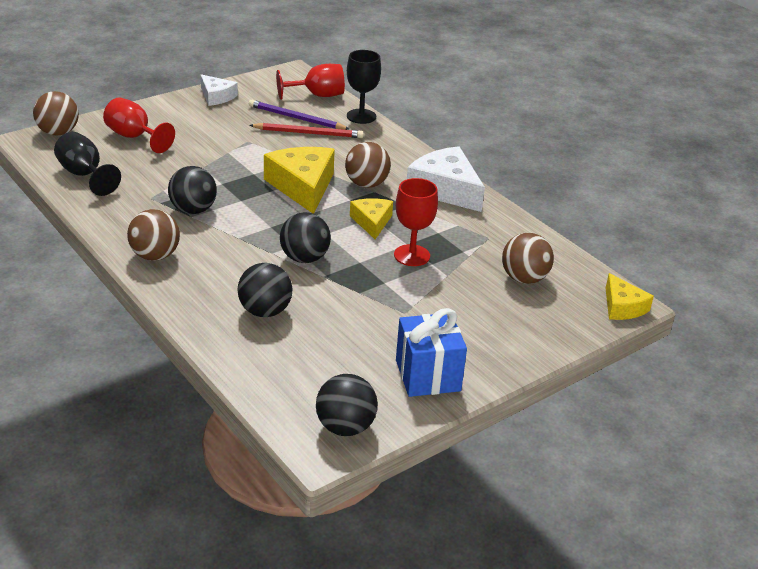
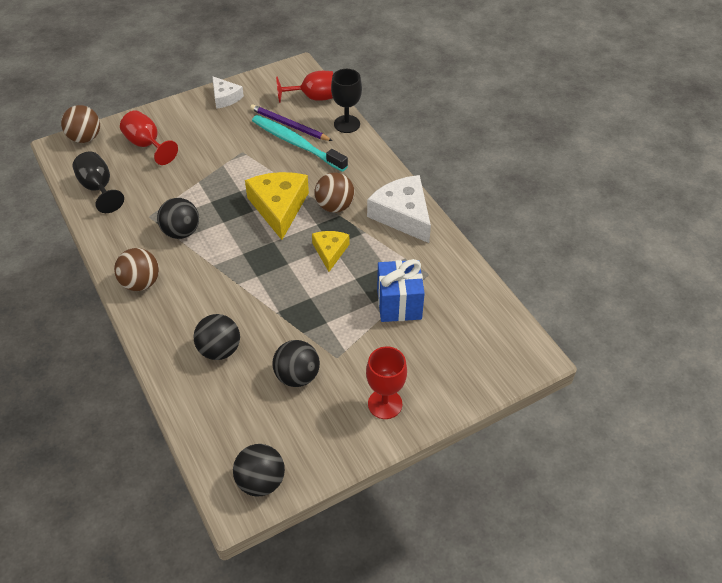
camera: 10 degrees right, 15 degrees up
(304, 258) = (264, 291): black ball -> black ball (297, 376)
(309, 133) = (296, 143): red pencil -> turquoise toothbrush
(412, 255) = (356, 292): red goblet -> red goblet (385, 404)
(427, 375) = (341, 429): blue gift -> blue gift (399, 304)
(524, 278) = (449, 323): brown ball -> none
(622, 307) = (529, 361): yellow cheese -> none

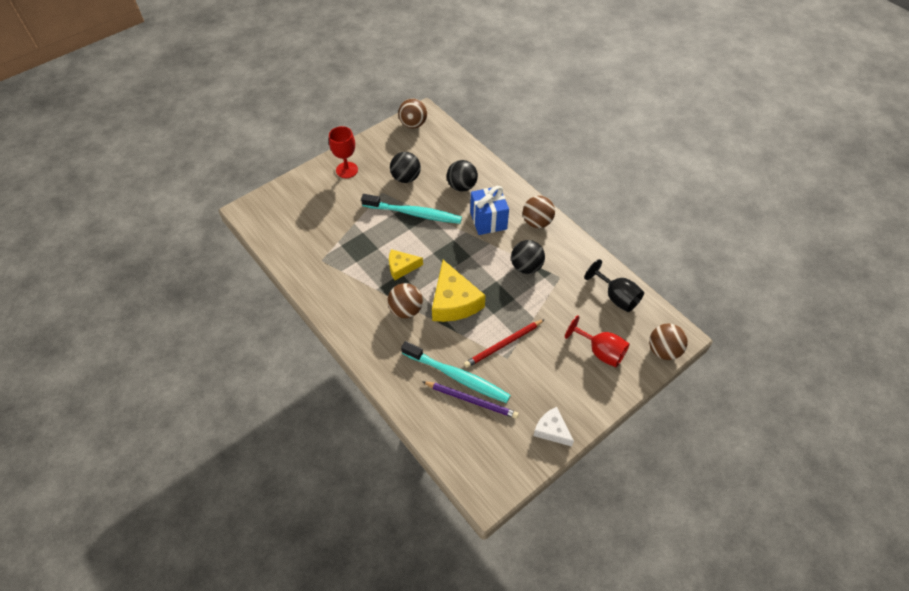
camera: 170 degrees right, 5 degrees up
(241, 162) = (503, 344): none -> red pencil
(261, 481) = (413, 124): black ball -> brown ball
(298, 318) = (414, 213): none -> turquoise toothbrush
(313, 97) = (456, 447): red goblet -> none
(330, 251) = (401, 267): yellow cheese -> yellow cheese turned 90 degrees clockwise
(347, 124) = (412, 412): black goblet -> none
(399, 304) = (343, 233): blue gift -> blue gift (488, 220)
(402, 215) = (345, 310): white cheese -> none

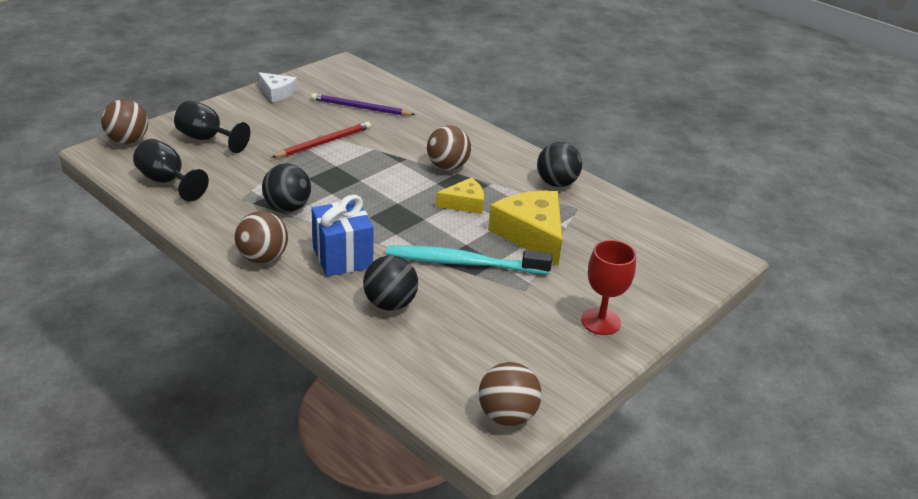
camera: 170 degrees right, 20 degrees down
(406, 178) = (491, 313): black ball -> black ball (556, 183)
(454, 301) = (387, 174): yellow cheese -> yellow cheese (531, 234)
(457, 376) = (377, 121): turquoise toothbrush -> none
(600, 351) = (207, 139): red goblet -> black goblet

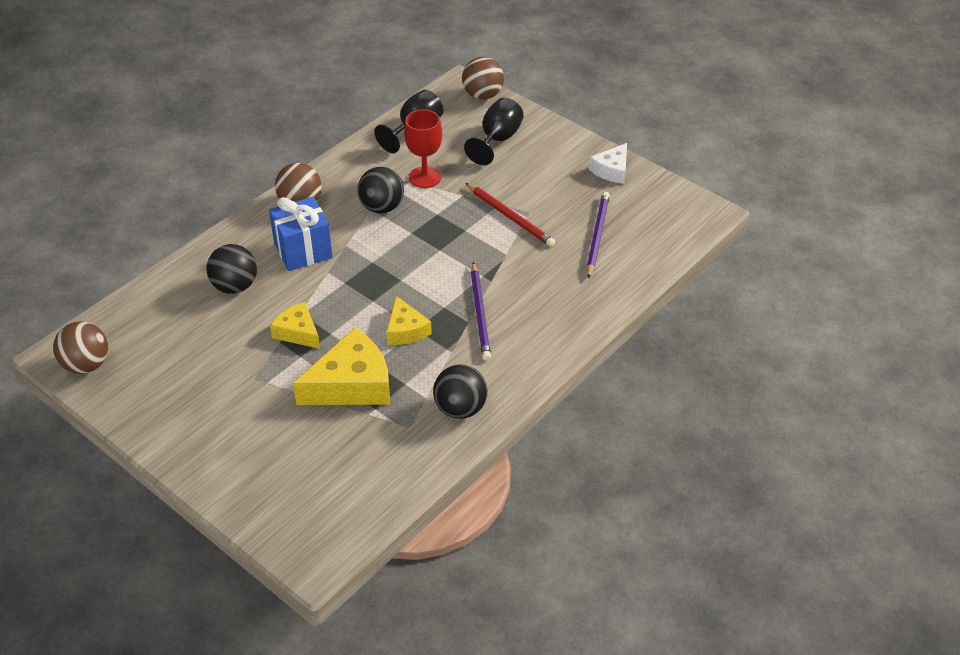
camera: 90 degrees right, 10 degrees up
(447, 166) = (480, 314): brown ball -> purple pencil
(463, 263) = (298, 332): turquoise toothbrush -> yellow cheese
(600, 321) = (204, 435): red goblet -> red goblet (425, 177)

